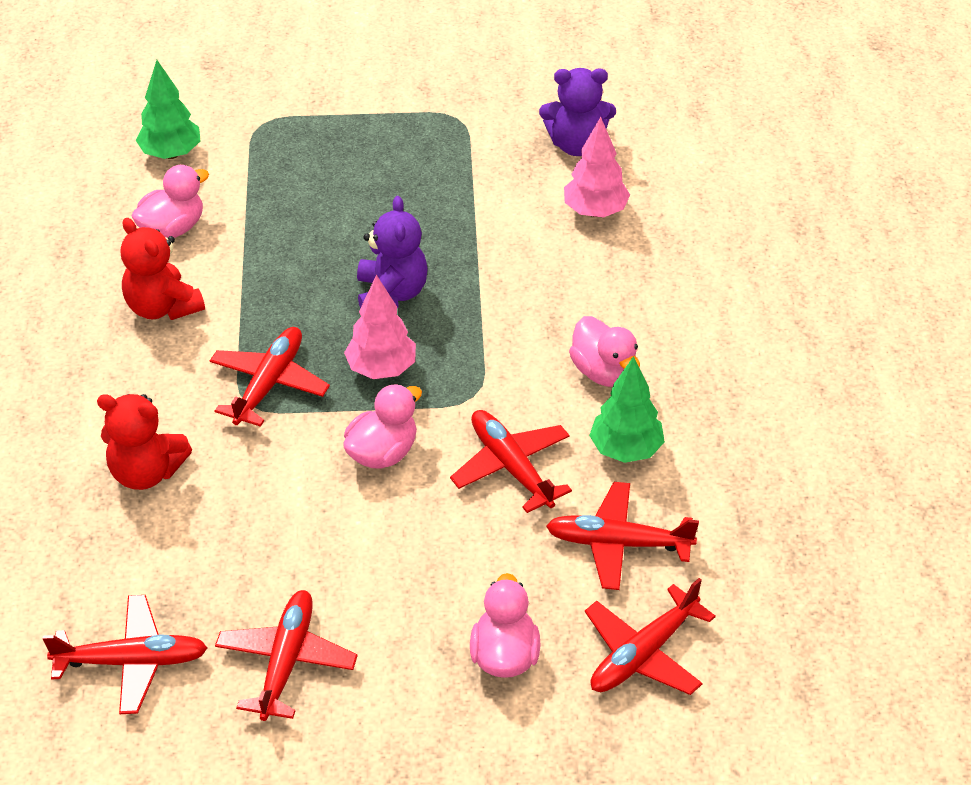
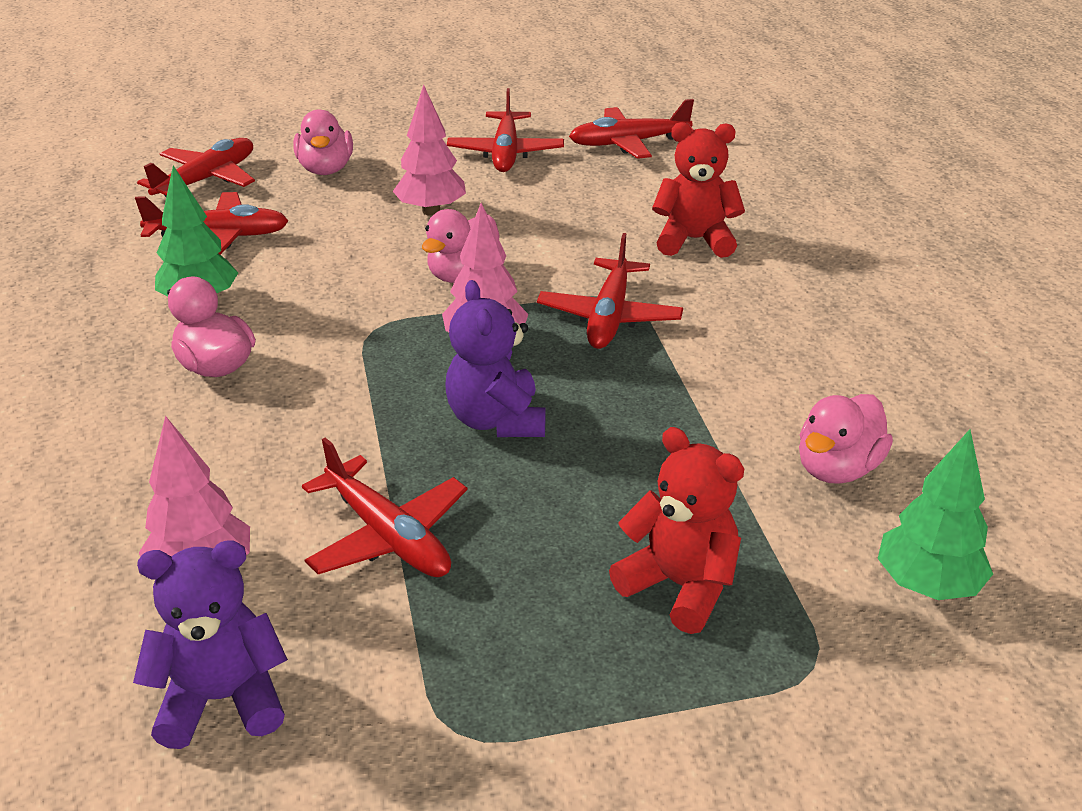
camera: 170 degrees right, 10 degrees down
(162, 307) = (780, 375): red teddy bear -> red teddy bear (680, 586)
(395, 556) = (431, 211): none -> pink tree
(511, 467) = (325, 277): red plane -> red plane (387, 535)

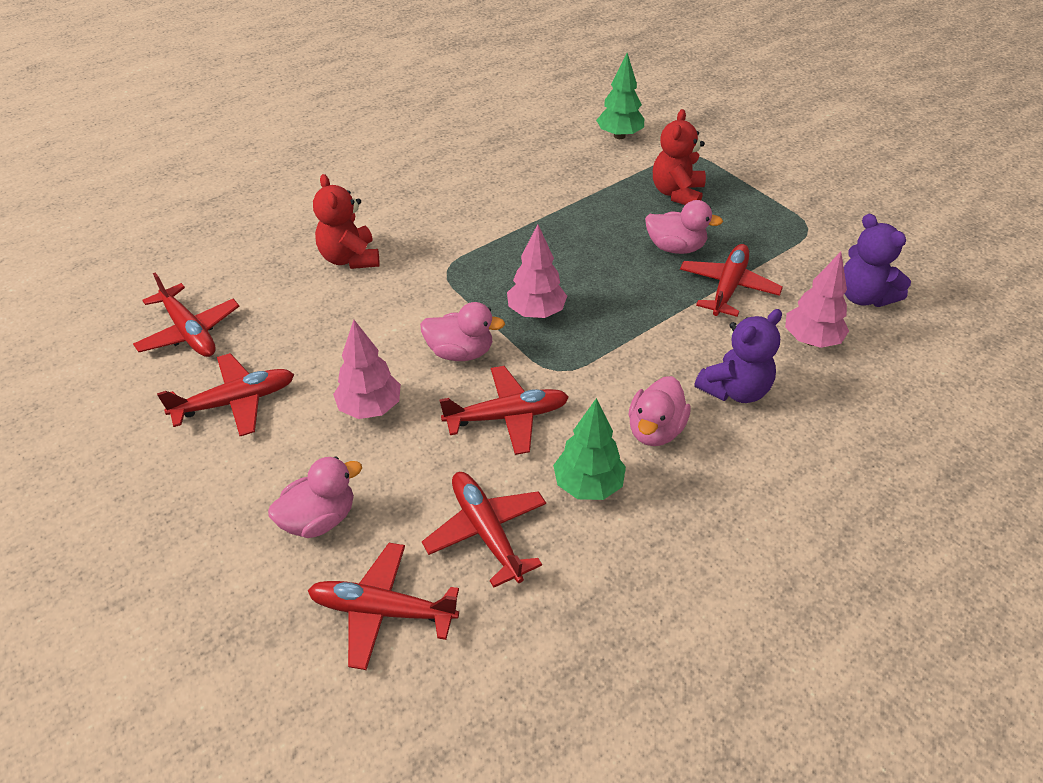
camera: 115 degrees left, 10 degrees up
(496, 420) = (609, 282): purple teddy bear -> purple teddy bear (735, 390)
(609, 316) = (471, 270): red plane -> red plane (506, 417)
(837, 468) = (559, 167): pink duck -> pink duck (675, 248)

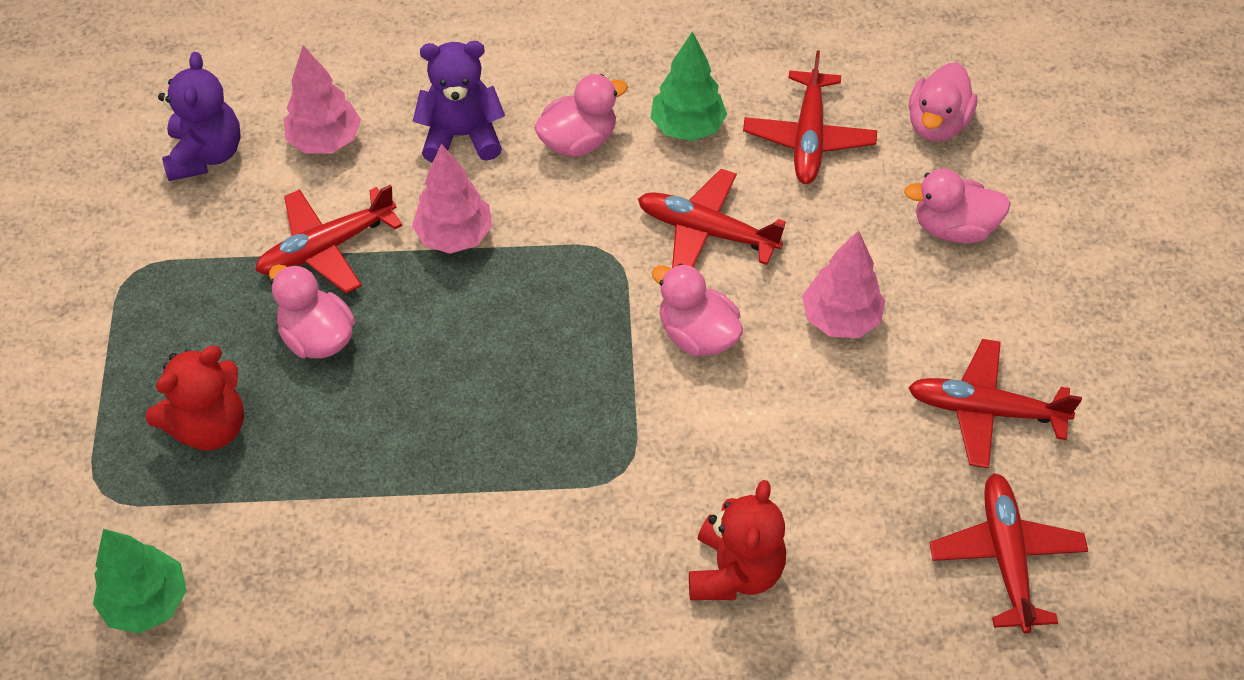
camera: 145 degrees left, 10 degrees up
(383, 611) = (937, 124): red plane -> pink duck
(536, 312) = (570, 339): pink tree -> pink tree (454, 236)

